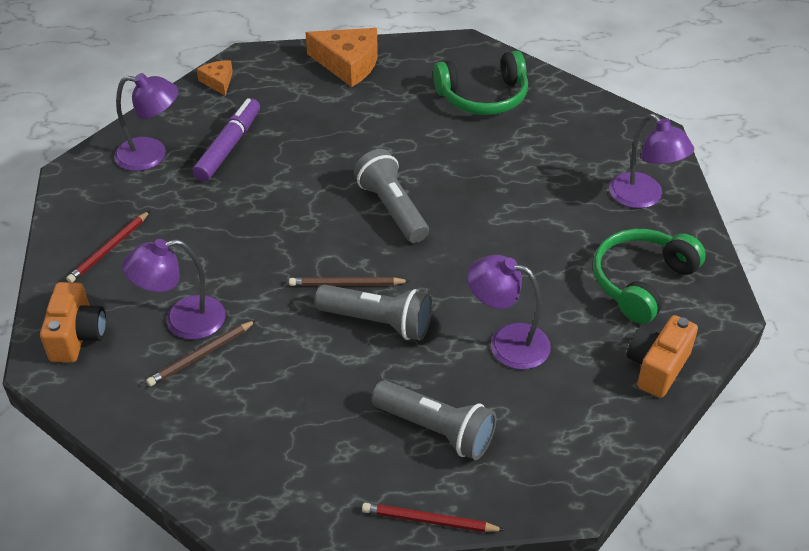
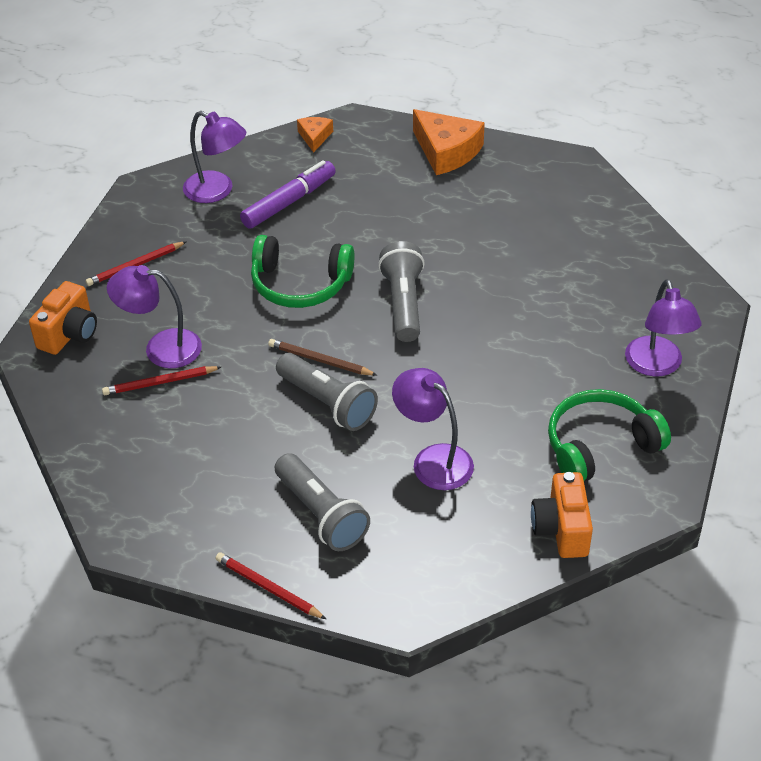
camera: 25 degrees right, 0 degrees up
(201, 355) = (160, 383): brown pencil -> red pencil
(483, 97) = (559, 220): green headphones -> green headphones (300, 284)
(657, 367) = (561, 529): orange camera -> orange camera turned 60 degrees counterclockwise

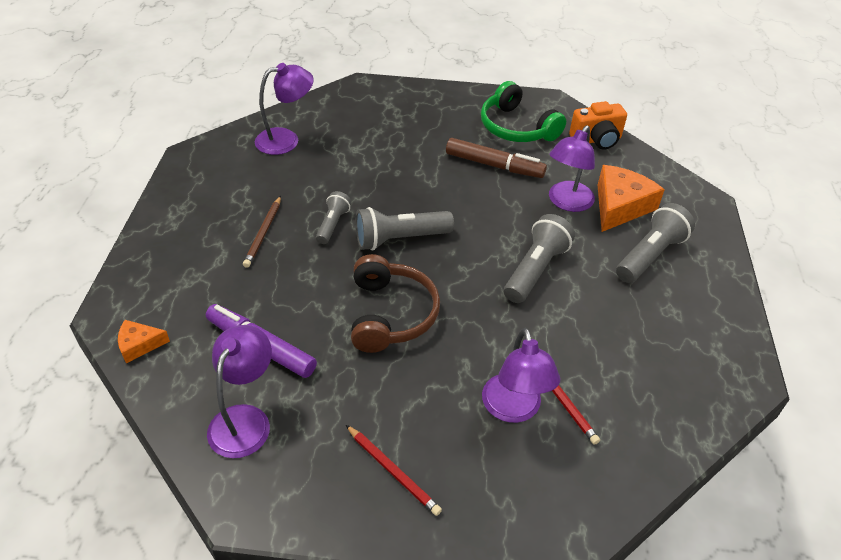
camera: 105 degrees left, 0 degrees up
(69, 334) = (522, 508): orange camera -> none
(268, 588) = (733, 273): red pencil -> none
(300, 284) = (391, 314): green headphones -> brown headphones
(320, 360) = (488, 283): brown pencil -> brown pencil (263, 233)
(438, 257) = (333, 224): none -> grey flashlight
(446, 151) = (172, 235): orange cheese -> orange cheese (620, 206)
(519, 406) = (494, 165): none -> brown marker
(657, 366) = (431, 107): purple lamp -> purple lamp (286, 140)

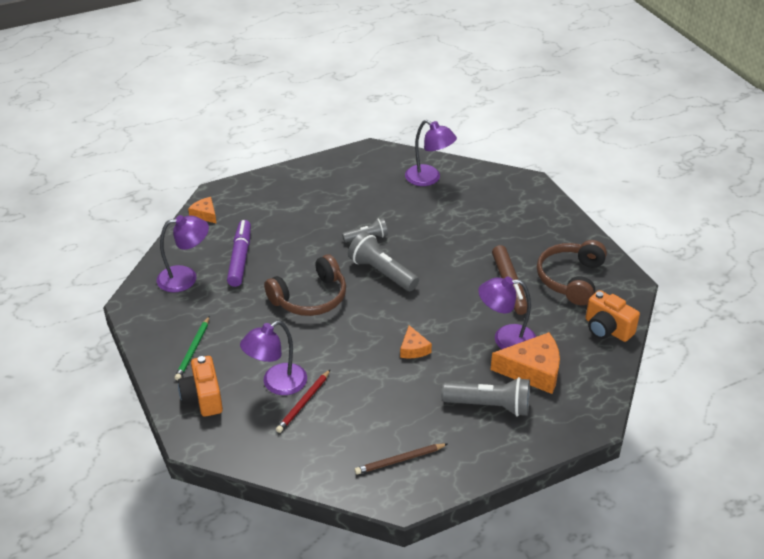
camera: 60 degrees right, 5 degrees down
(263, 233) = (331, 214): brown pencil -> brown pencil (400, 460)
(393, 471) = (193, 350): red pencil -> green pencil
(490, 498) = (203, 398): none -> orange camera
(516, 128) = (570, 279): green headphones -> brown headphones
(535, 270) = (413, 349): grey flashlight -> orange cheese

